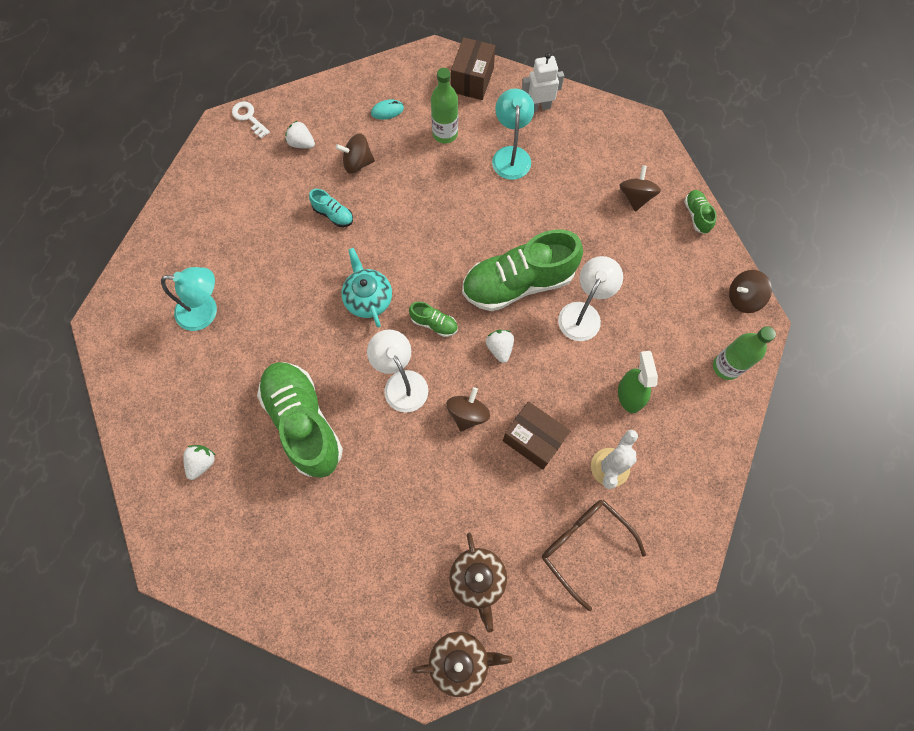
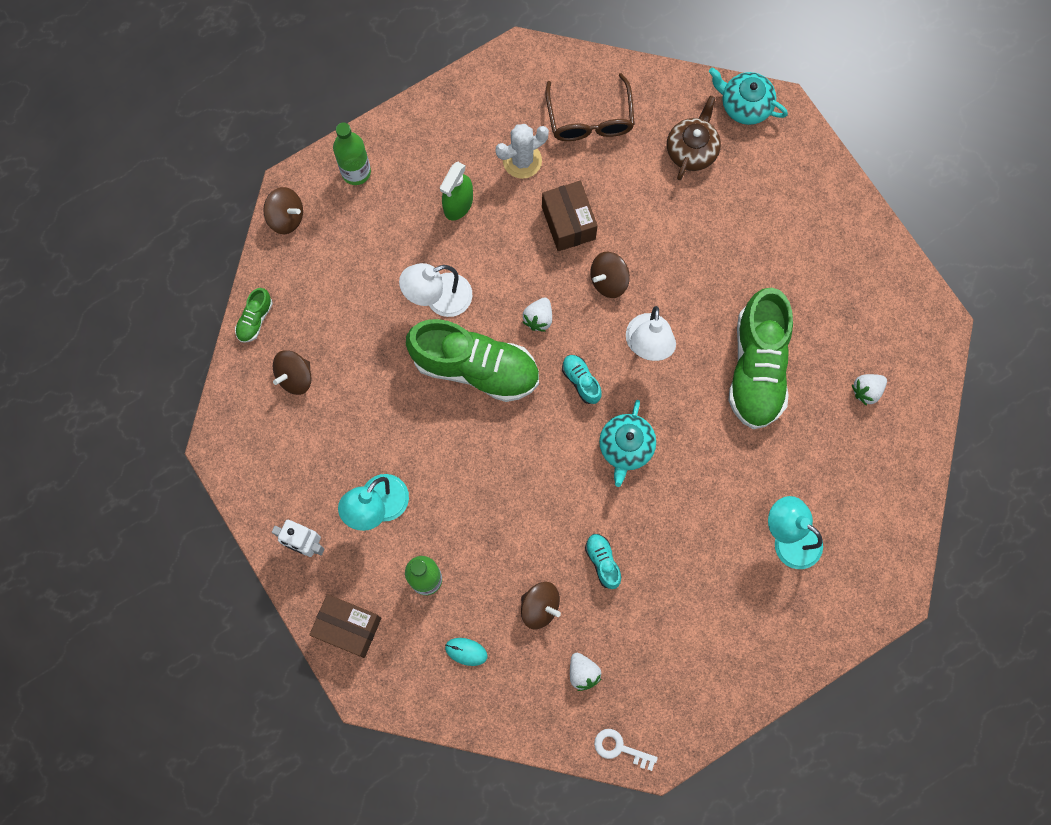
camera: 145 degrees left, 5 degrees up
(249, 117) = (620, 748): white key -> white key turned 120 degrees clockwise
(434, 323) = (581, 381): green shoe -> turquoise shoe
(460, 661) = (745, 105): brown teapot -> turquoise teapot
(472, 80) = (348, 627): brown box -> brown box turned 60 degrees clockwise

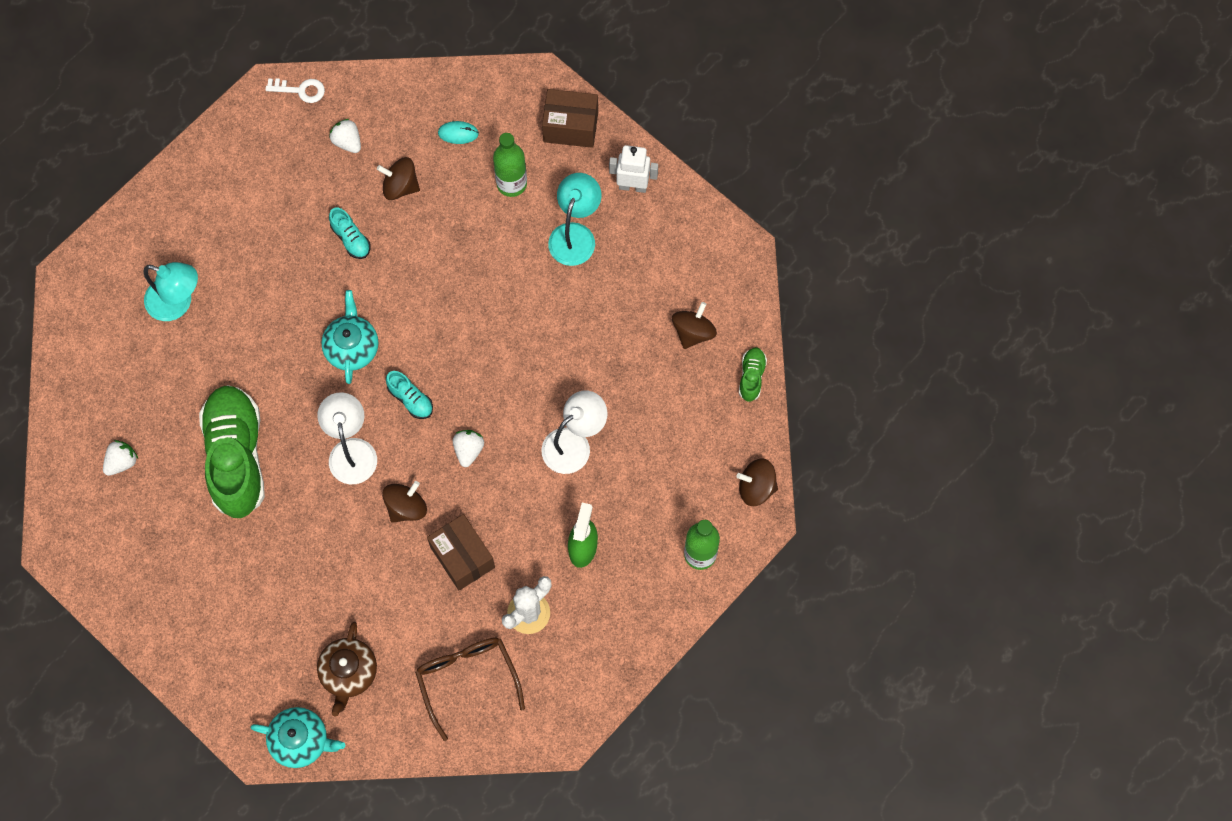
camera: 165 degrees right, 5 degrees down
(475, 367) = (519, 386): green shoe -> none

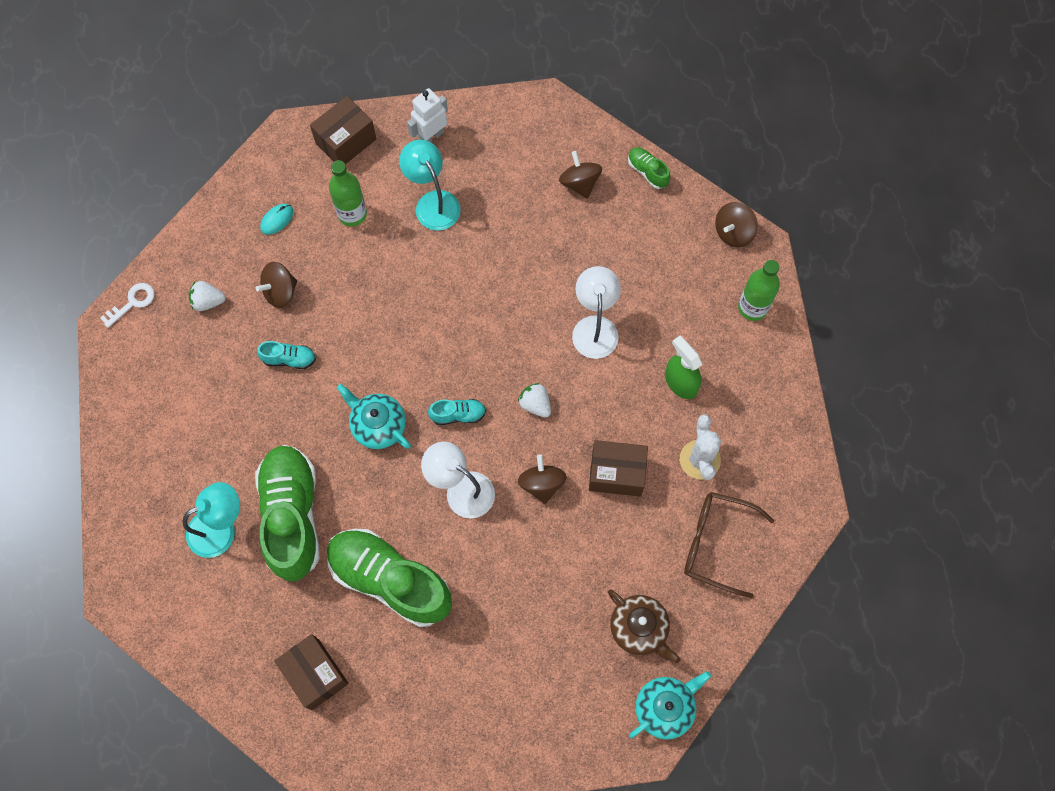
camera: 50 degrees left, 0 degrees up
(122, 462) = (315, 674): white strawberry -> brown box
(228, 345) = (292, 516): none -> green shoe

